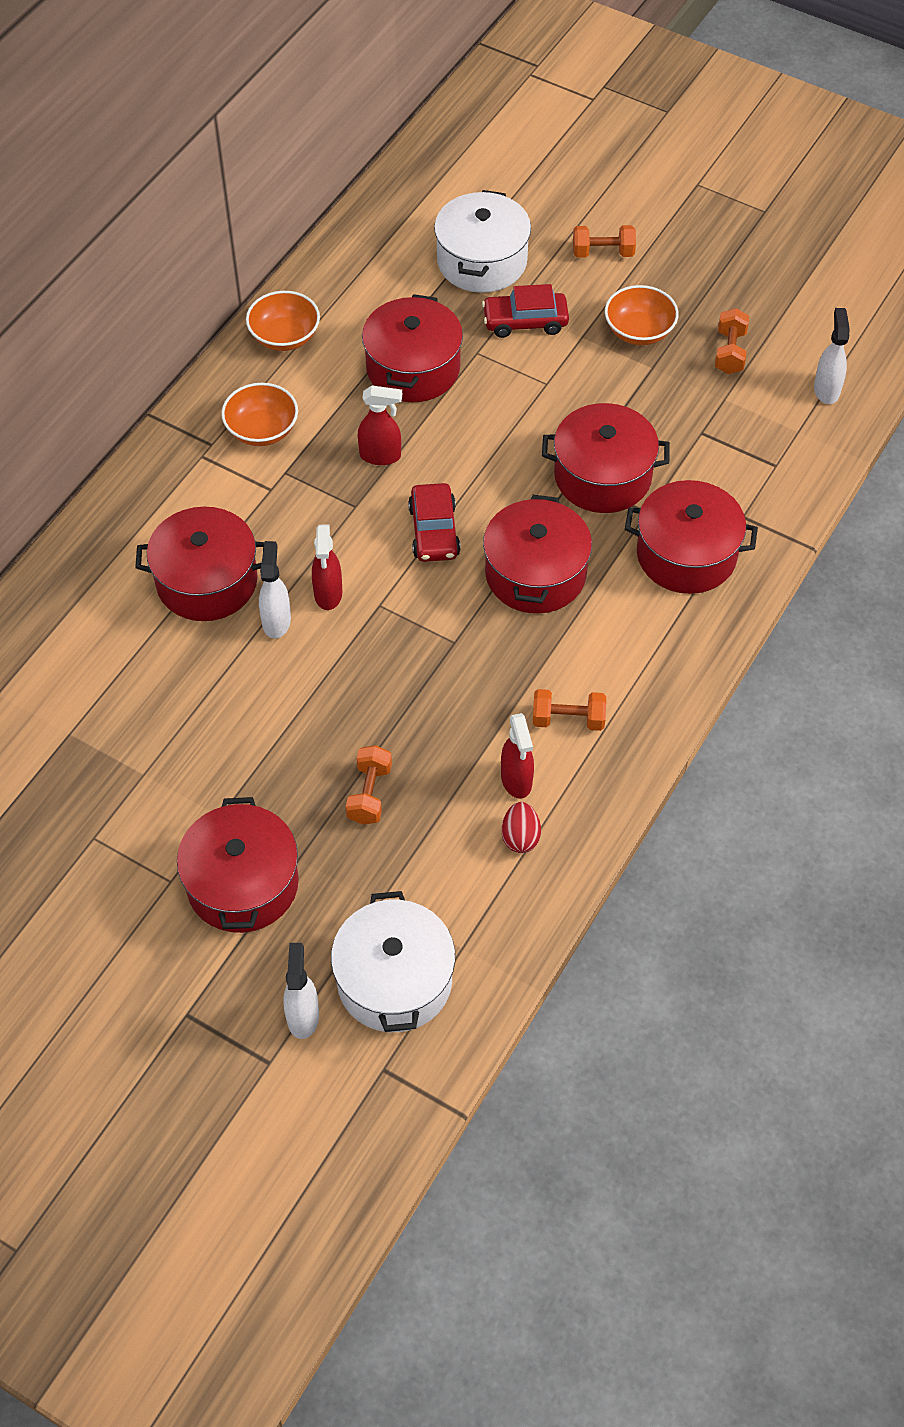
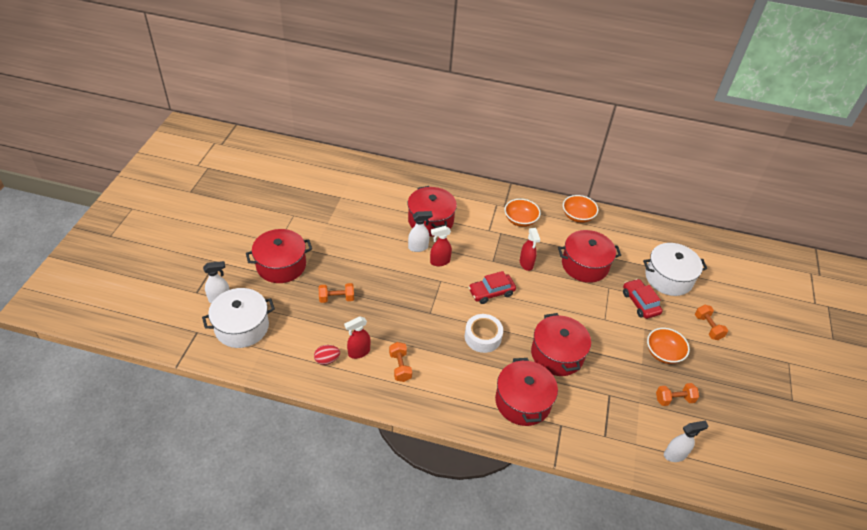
camera: 70 degrees right, 10 degrees down
(535, 574) = (483, 337): red pot -> white tape

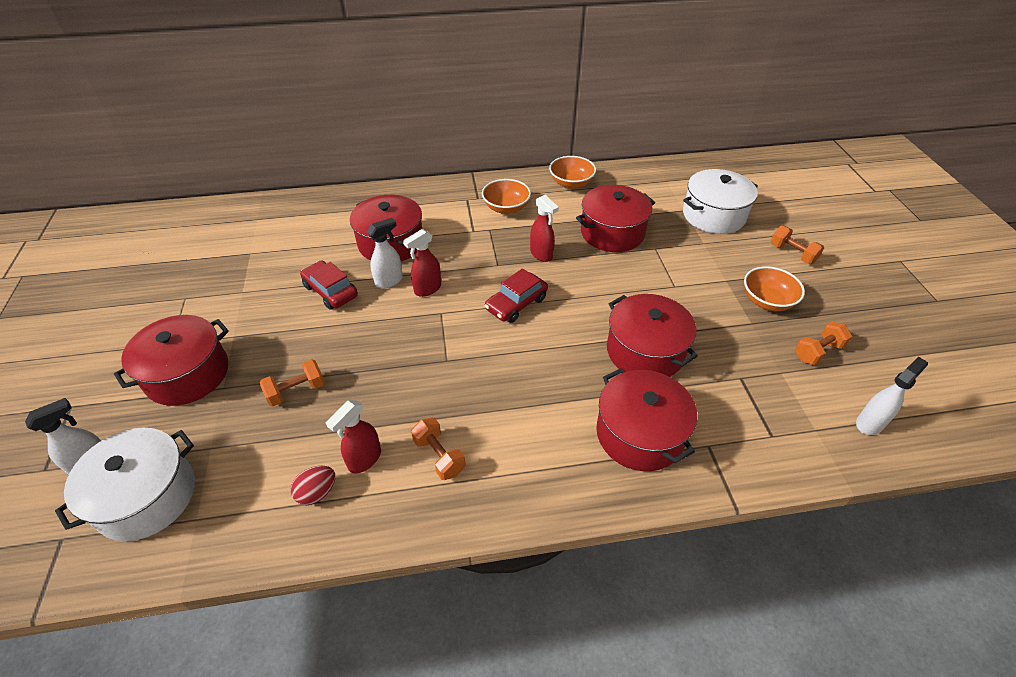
camera: 20 degrees left, 0 degrees up
(483, 337) = (536, 366): white tape -> none
(640, 303) = (701, 253): red car -> red car (330, 291)

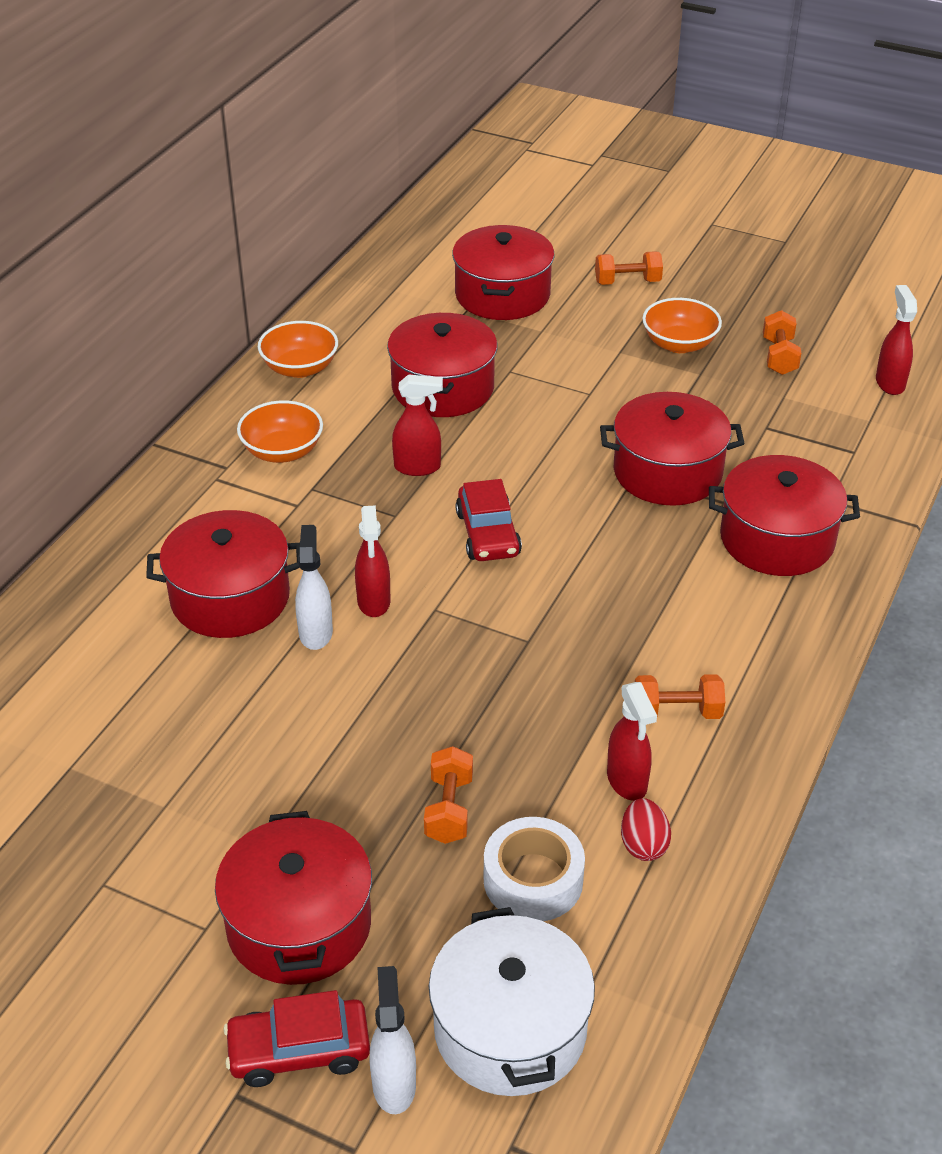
camera: 55 degrees left, 5 degrees down
(262, 453) = (533, 880): none -> white tape
(330, 291) = (272, 703): red car -> red car (299, 1050)
(713, 215) = (502, 295): white pot -> red pot
(870, 423) = (890, 383): white spray bottle -> red spray bottle

